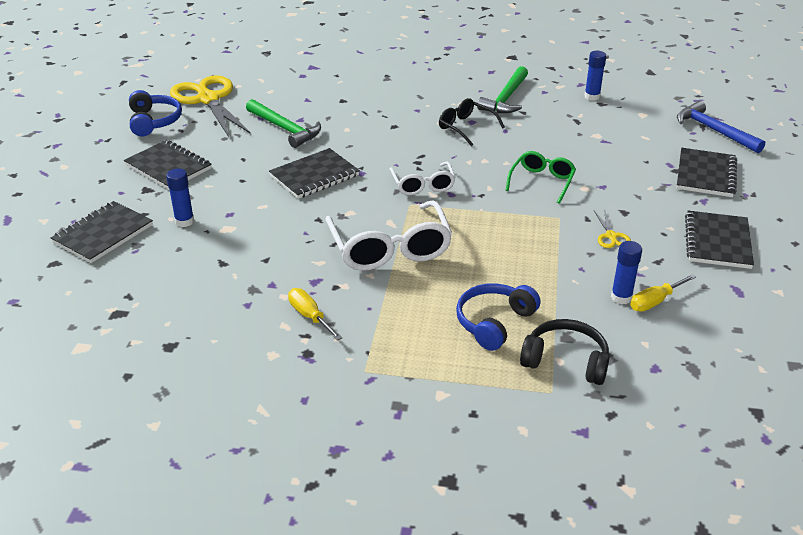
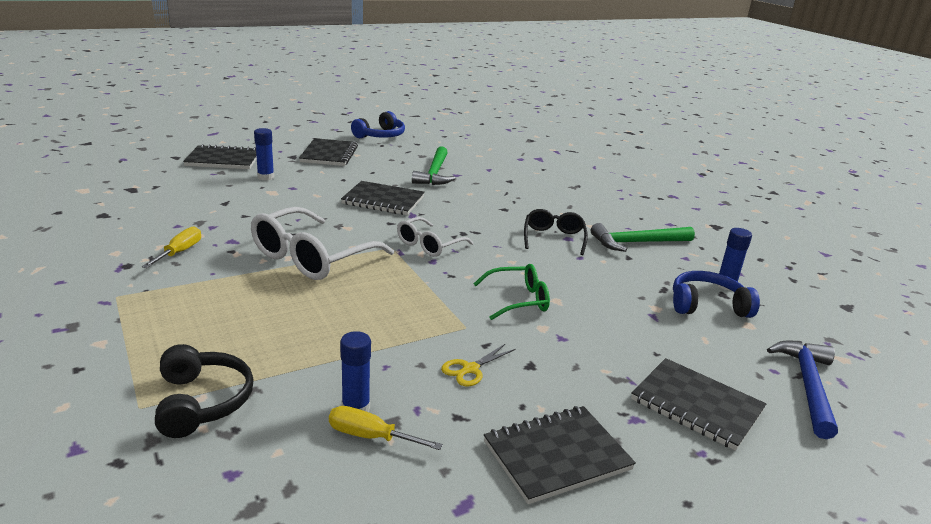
camera: 50 degrees right, 10 degrees down
(208, 99) = (434, 141): yellow scissors -> none
(494, 322) = (239, 340): blue headphones -> blue headphones (707, 305)
(706, 175) = (696, 405): black notebook -> black notebook turned 60 degrees clockwise

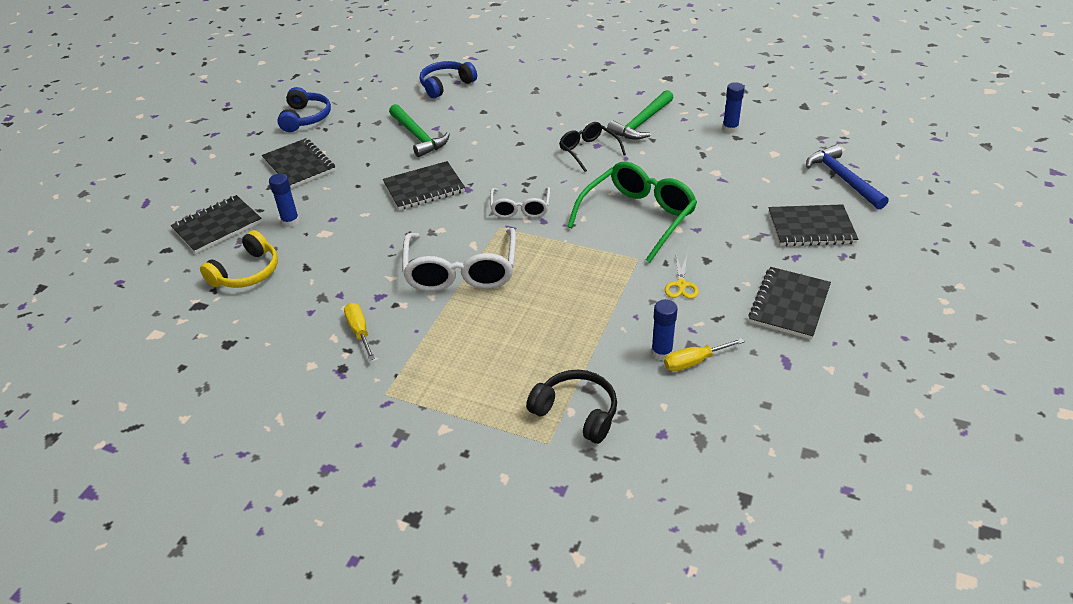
camera: 35 degrees left, 15 degrees up
(189, 188) = (247, 272): none -> yellow headphones
(518, 300) = (637, 218): green glasses -> green glasses, size x1.73
(707, 305) = (739, 152): blue headphones -> blue headphones (446, 85)

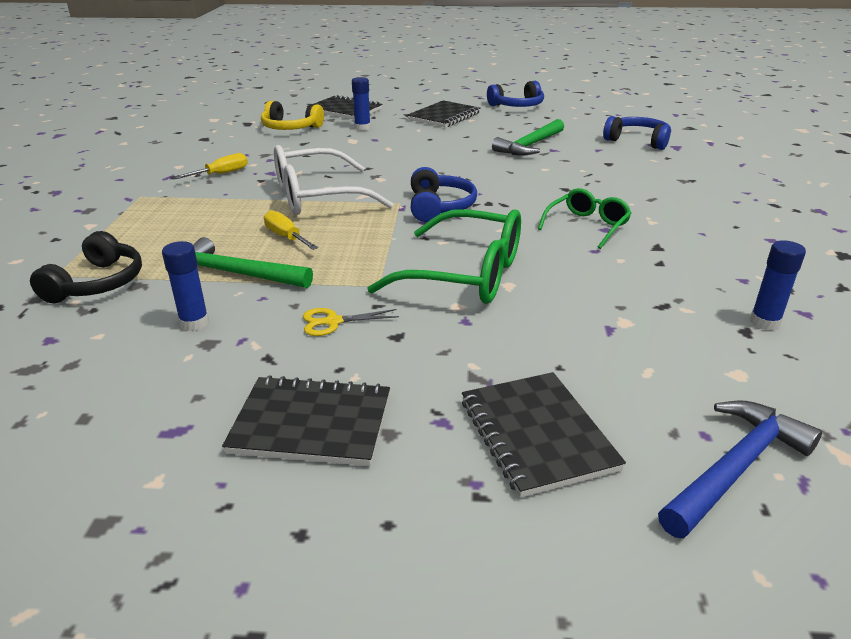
camera: 70 degrees right, 10 degrees down
(424, 188) = (444, 162): black notebook -> none
(520, 208) = (439, 207): white glasses -> blue headphones
(588, 151) = (587, 226): black glasses -> green glasses
(641, 123) = (692, 250): green hammer -> green hammer (235, 274)
(693, 362) = (176, 348): yellow screwdriver -> yellow screwdriver (286, 237)

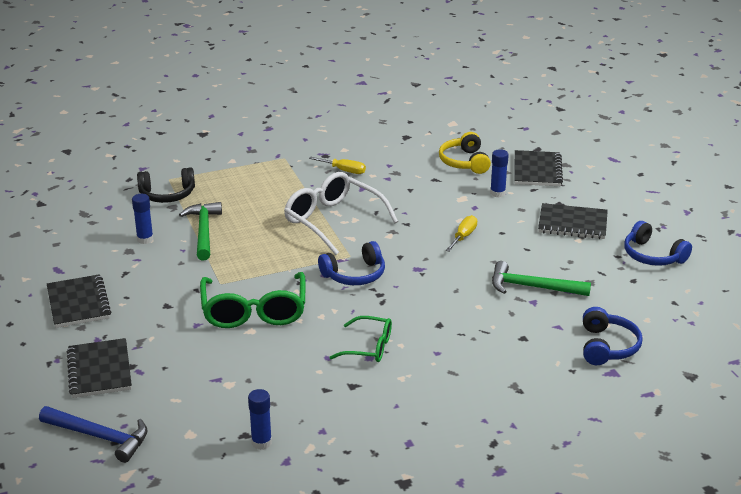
camera: 65 degrees right, 0 degrees up
(286, 237) = (262, 231): yellow screwdriver -> yellow screwdriver (463, 236)
(332, 322) = (169, 281): yellow scissors -> none
(536, 434) = (99, 370): black notebook -> black notebook turned 60 degrees counterclockwise

